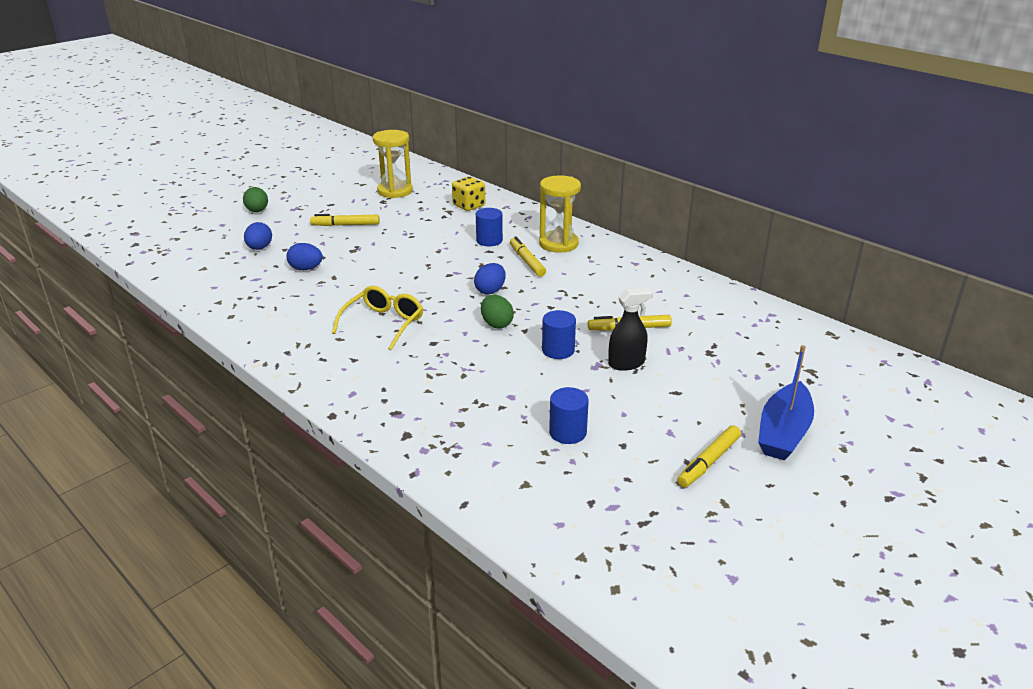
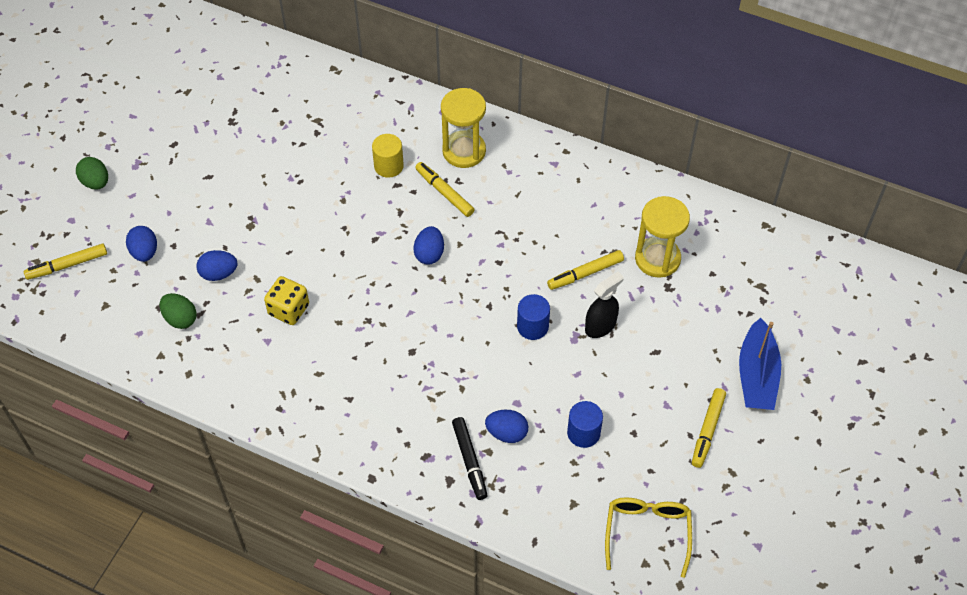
camera: 20 degrees left, 25 degrees up
(345, 225) = (215, 181): yellow marker -> yellow marker (67, 265)
(384, 323) = (349, 338): yellow glasses -> yellow glasses (647, 532)
(395, 191) = (234, 96): yellow hourglass -> yellow hourglass (657, 259)
(436, 425) = (470, 461): none -> black marker
(469, 205) = (335, 103): yellow dice -> yellow dice (289, 309)
(487, 414) = (507, 433): none -> blue egg
(489, 241) = (388, 166): blue cylinder -> yellow cylinder
(496, 324) = (459, 305): green egg -> green egg (180, 318)

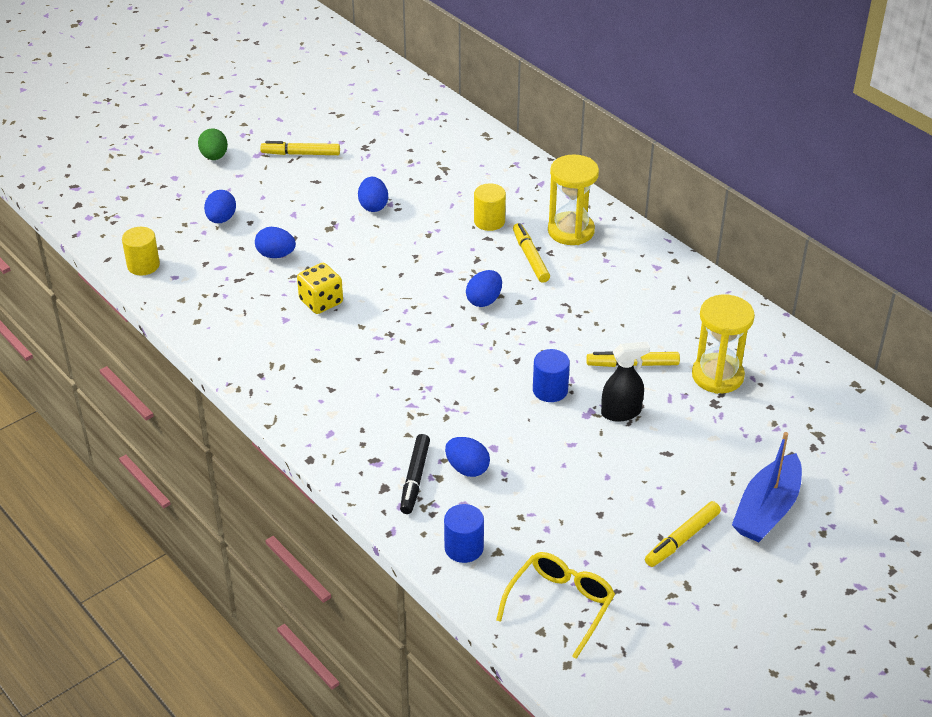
camera: 25 degrees right, 15 degrees down
(67, 265) = (148, 208): yellow marker -> yellow marker (301, 154)
(102, 331) = (143, 265): none -> yellow cylinder
(180, 318) = (218, 277): green egg -> none
(276, 186) = (373, 206): none -> blue egg
(583, 433) = (546, 495): blue cylinder -> blue cylinder (464, 548)

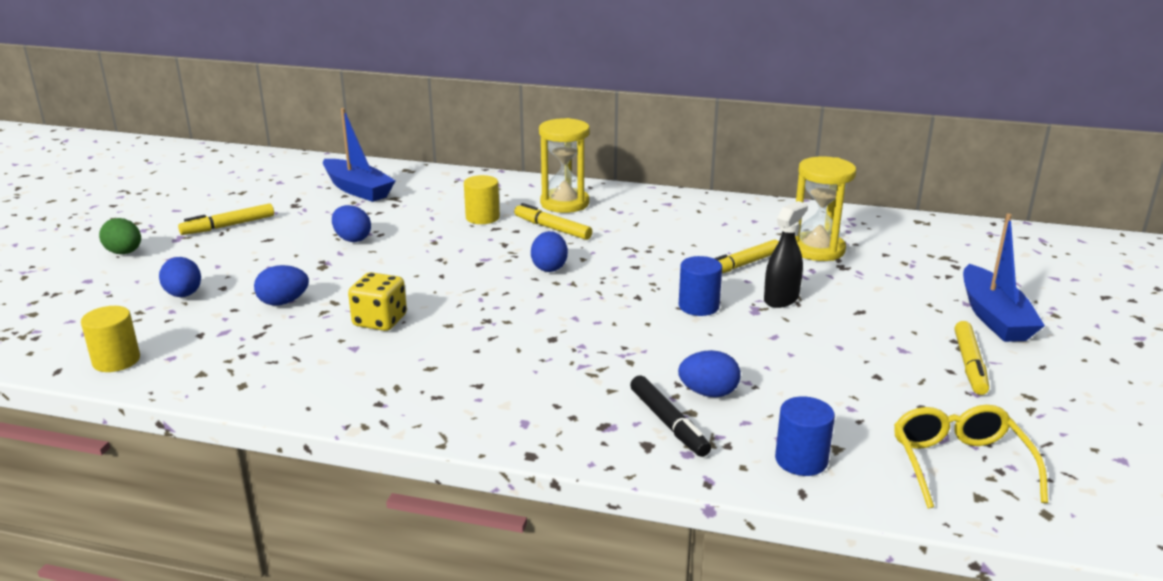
camera: 35 degrees left, 15 degrees down
(426, 146) = (358, 189): none -> blue boat

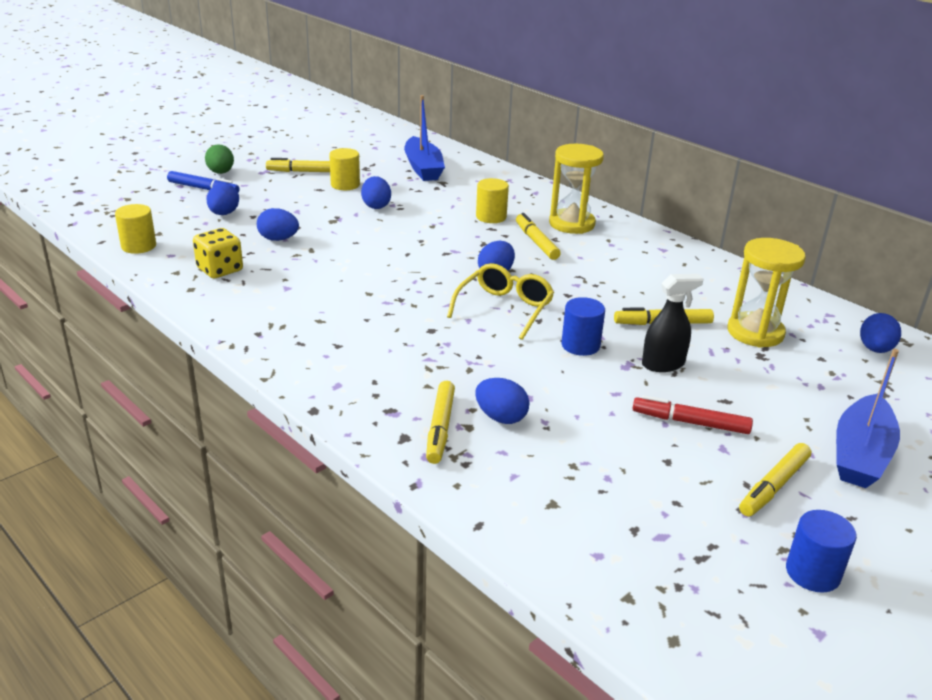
camera: 30 degrees right, 5 degrees up
(124, 275) = (203, 189): none -> blue marker
(292, 227) = (345, 185): none -> yellow cylinder
(380, 321) = (325, 274): yellow dice -> yellow dice (220, 270)
(668, 423) = (440, 428): black marker -> yellow marker
(801, 460) = (509, 500): blue cylinder -> blue cylinder (812, 573)
(856, 338) = (690, 422): none -> red marker
(912, 235) = (875, 349): none -> blue egg
(959, 464) = (646, 564): yellow glasses -> yellow glasses (504, 308)

